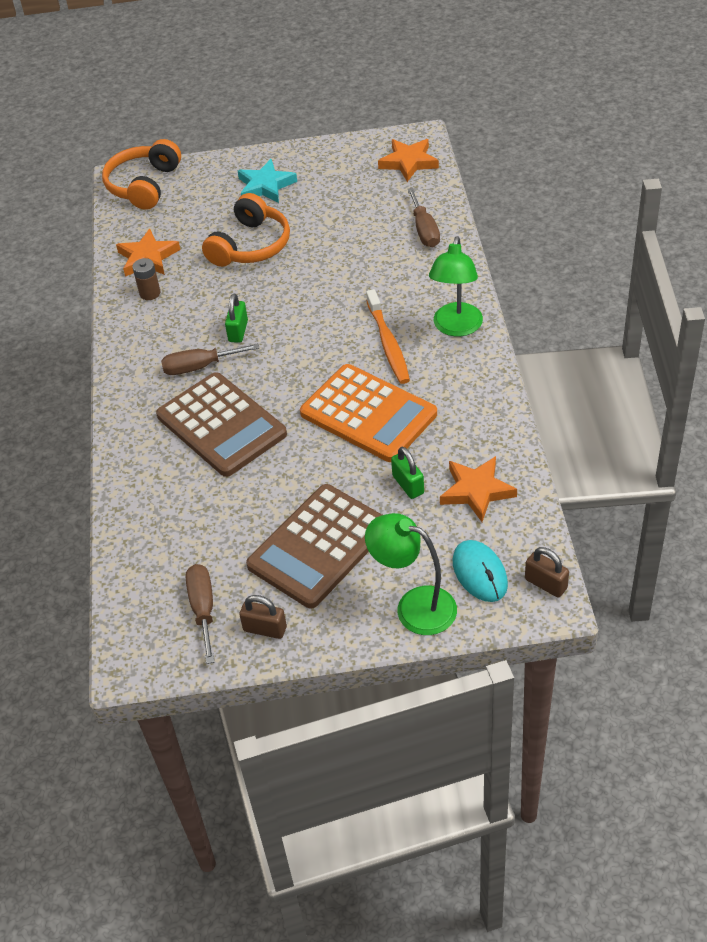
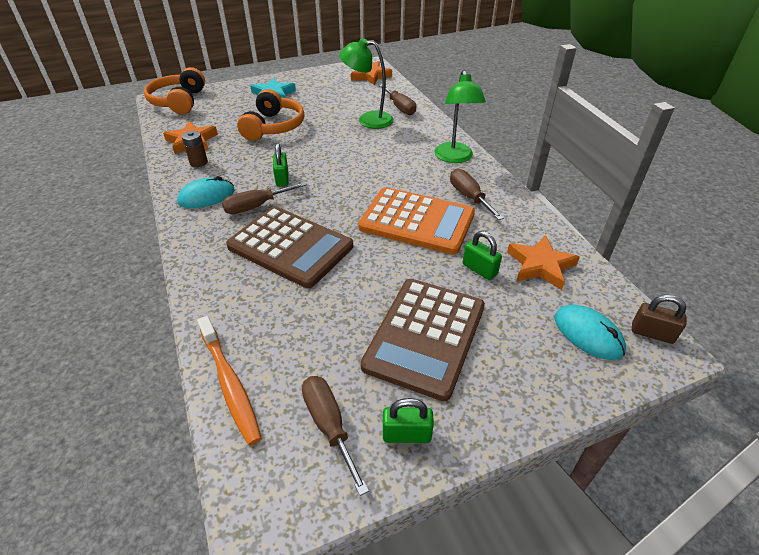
camera: 20 degrees left, 5 degrees down
(149, 345) = (206, 196): none -> turquoise mouse
(265, 629) = (406, 434): brown padlock -> green padlock
(388, 343) = (408, 173): orange toothbrush -> orange toothbrush (230, 384)
(414, 606) = (547, 378): green lamp -> green lamp (368, 120)
(444, 389) = (469, 197): none -> brown screwdriver

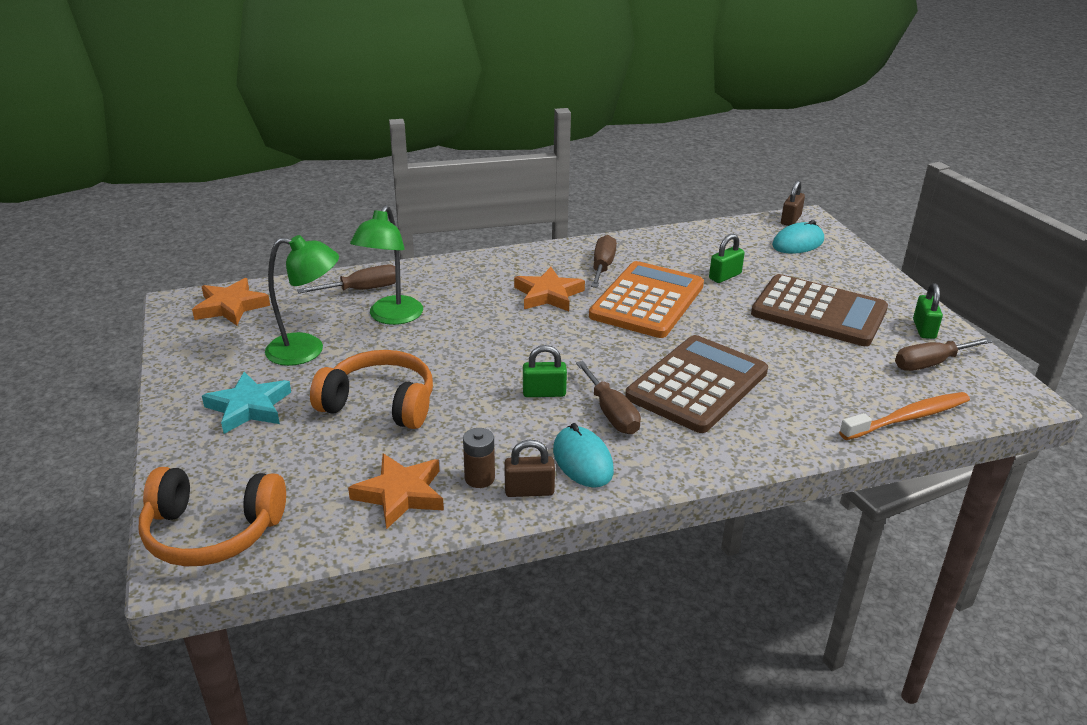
camera: 85 degrees left, 10 degrees down
(183, 179) = (529, 491): none -> brown padlock
(455, 158) = (517, 265): green lamp -> green lamp (307, 350)
(469, 197) = (602, 267): brown screwdriver -> brown screwdriver turned 120 degrees clockwise
(540, 265) = (715, 247): orange star -> orange star (548, 295)

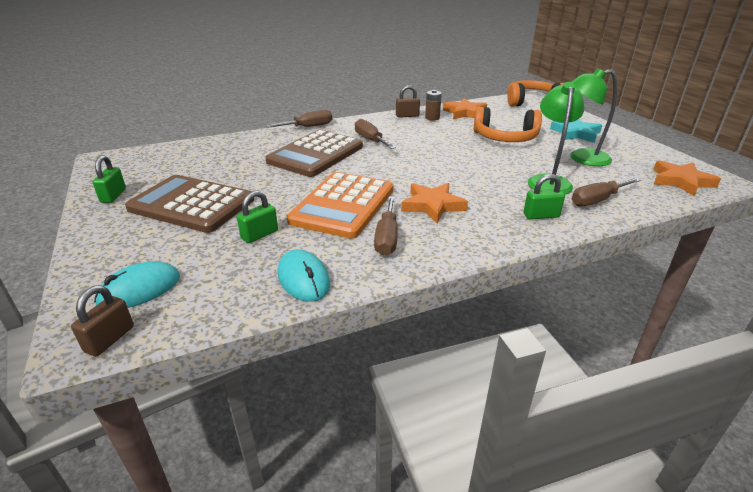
camera: 175 degrees right, 0 degrees up
(544, 393) = (412, 146): green padlock -> green padlock (541, 215)
(582, 460) = (384, 124): turquoise mouse -> turquoise mouse (303, 279)
(907, 418) = (193, 146): orange toothbrush -> none
(930, 364) = (141, 173): brown screwdriver -> brown screwdriver (308, 127)

